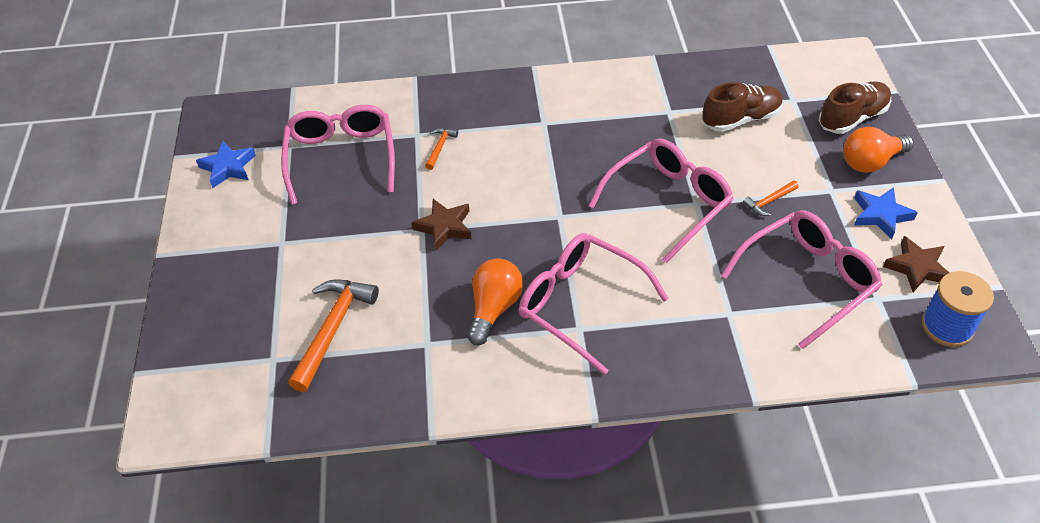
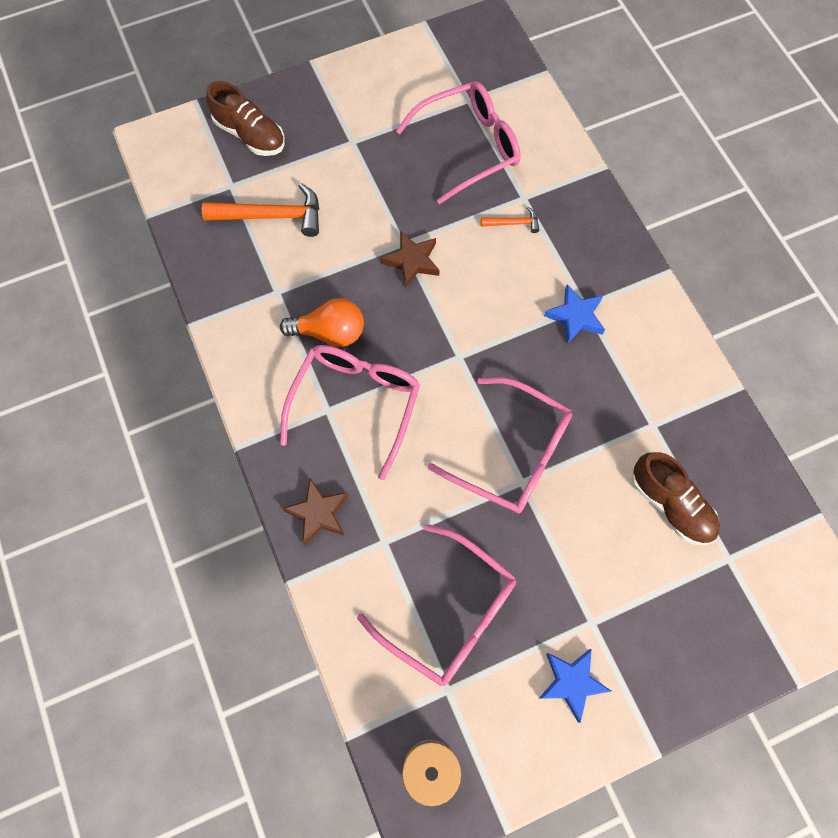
camera: 70 degrees right, 20 degrees up
(228, 167) = (425, 66): blue star -> blue star (575, 316)
(769, 201) = (550, 557): orange hammer -> none
(852, 118) = (724, 633): brown shoe -> brown shoe (250, 135)
(870, 162) = (655, 663): orange light bulb -> none
(917, 267) = (505, 730): brown star -> brown star (318, 513)

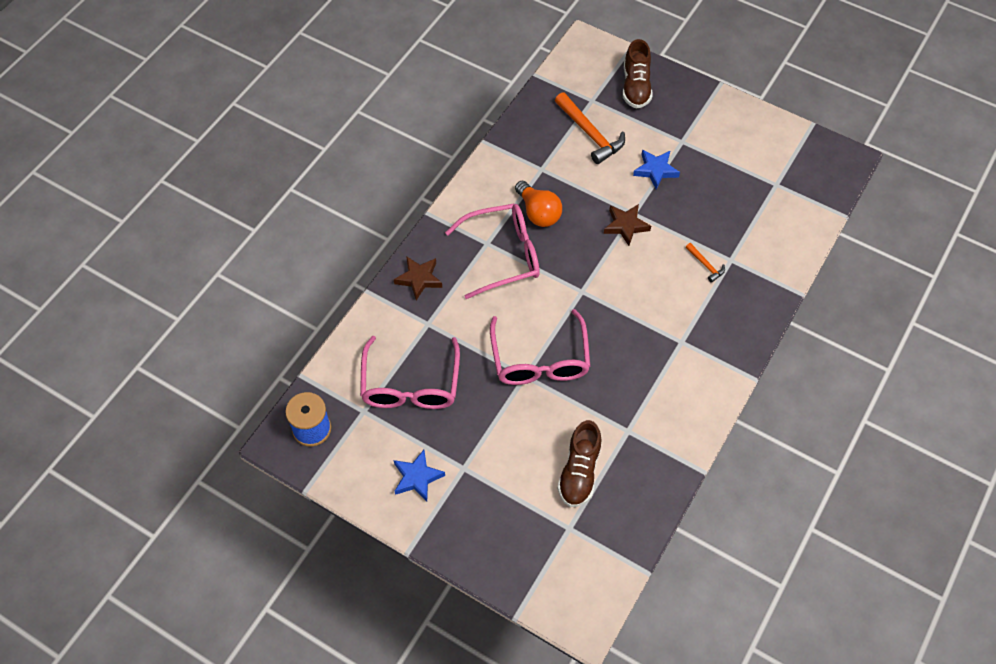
camera: 55 degrees right, 10 degrees down
(469, 147) = (740, 206): pink glasses -> none
(575, 316) = (668, 341): blue star -> blue star (655, 170)

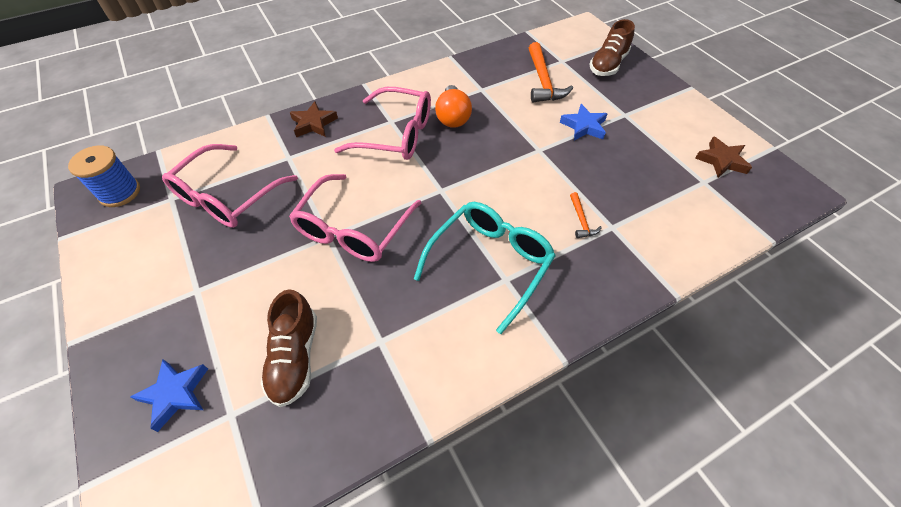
camera: 30 degrees right, 5 degrees down
(417, 477) = (151, 277): blue star -> blue star (175, 394)
(579, 472) = (295, 357): brown shoe -> brown shoe turned 45 degrees counterclockwise
(625, 226) = (524, 156): brown star -> brown star (721, 160)
(662, 334) = (490, 263): none -> turquoise glasses

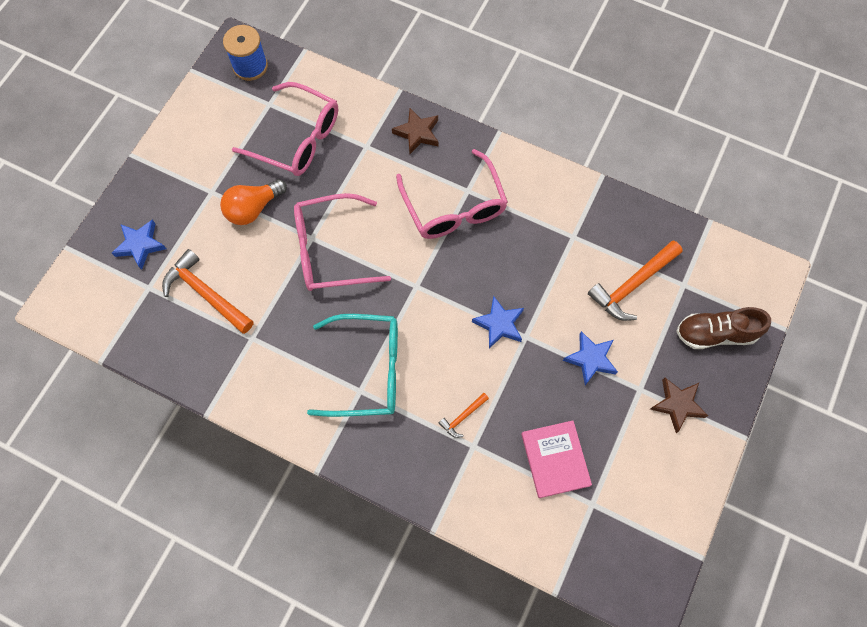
camera: 55 degrees right, 15 degrees up
(227, 197) = (297, 139): pink glasses -> pink glasses turned 150 degrees counterclockwise
(295, 357) = (206, 294): brown shoe -> orange hammer
(453, 117) = (513, 237): orange light bulb -> orange light bulb (253, 208)
(517, 159) = (499, 324): none -> blue star
(654, 184) = (555, 459): none -> pink book
(721, 160) = (637, 510): brown star -> brown star (677, 404)

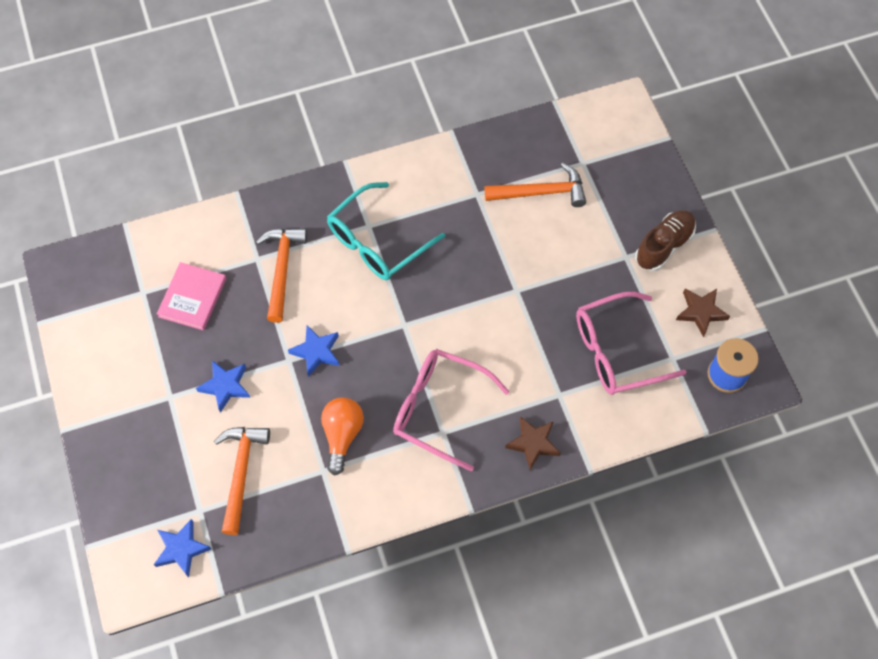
camera: 135 degrees right, 5 degrees down
(140, 245) = (624, 181): blue star -> blue star (181, 549)
(253, 208) = (582, 272): orange light bulb -> orange light bulb (342, 435)
(330, 250) = (493, 294): pink glasses -> none
(463, 417) = (282, 270): orange hammer -> orange hammer, size x2.01
(555, 459) = (192, 297): pink book -> pink book turned 75 degrees clockwise
(677, 404) = (132, 410): brown star -> brown star (701, 312)
(715, 333) = (143, 491): brown shoe -> brown shoe (664, 246)

